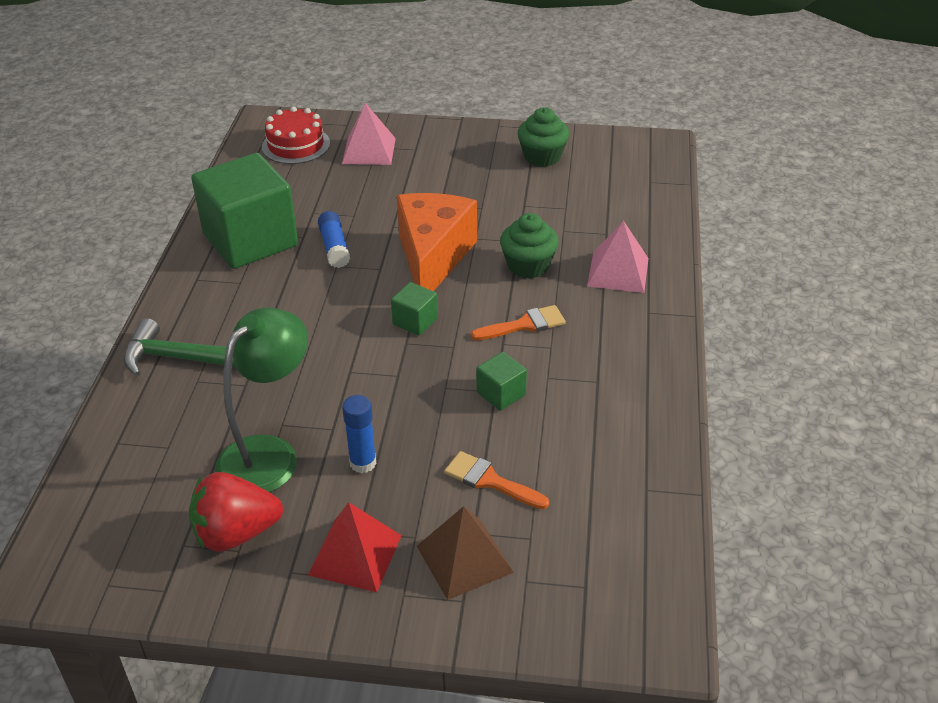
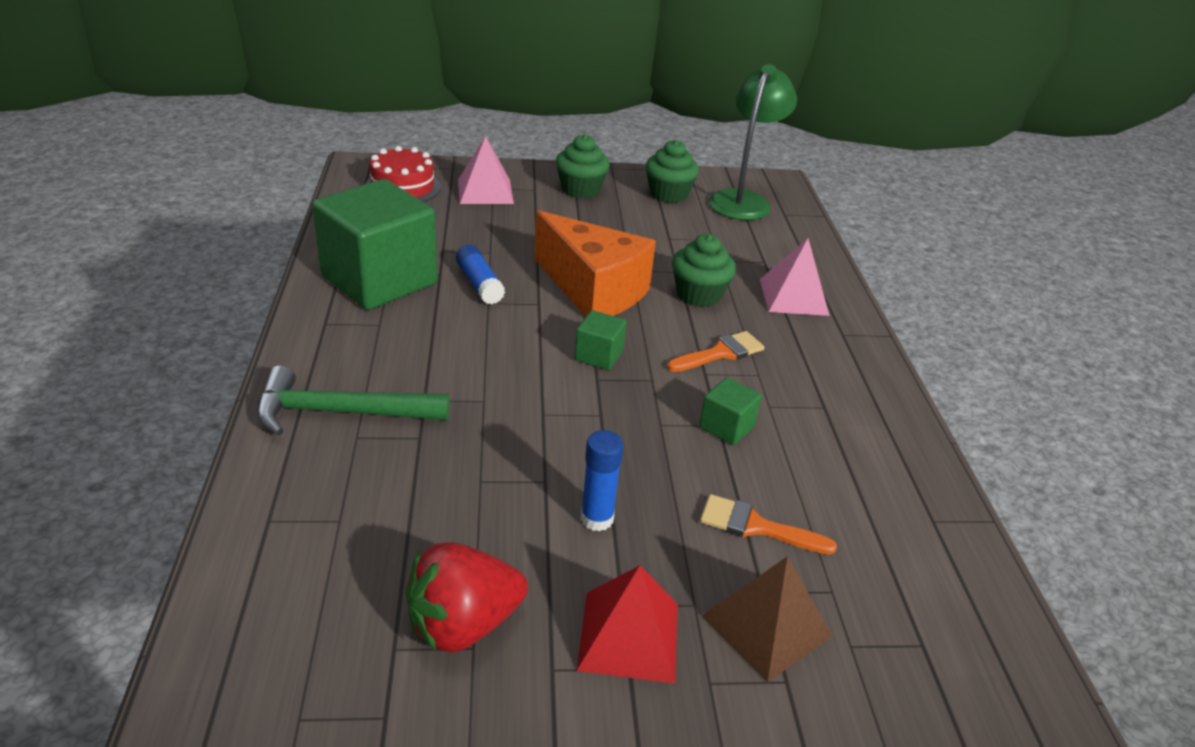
camera: 15 degrees left, 5 degrees down
(269, 454) = (475, 518): green lamp -> green lamp (743, 200)
(433, 257) = (593, 290): orange cheese -> orange cheese turned 135 degrees clockwise
(459, 150) = (580, 189): none -> green cupcake

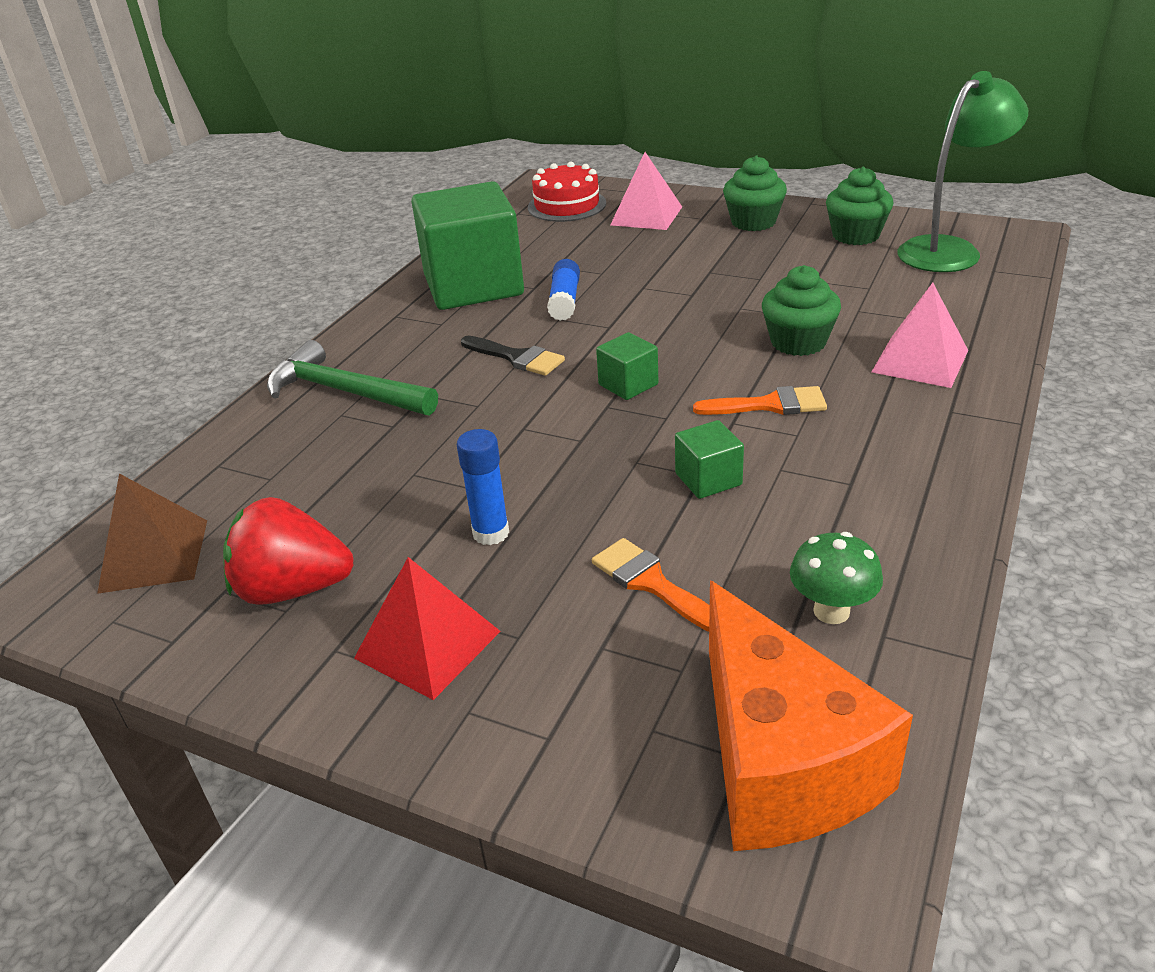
camera: 35 degrees right, 0 degrees up
(481, 347) = (516, 357): none -> black brush
(593, 290) = (678, 322): orange cheese -> orange cheese (780, 761)
(766, 626) = (574, 680): brown pyramid -> brown pyramid (154, 555)
(889, 512) = (831, 611): none -> green mushroom

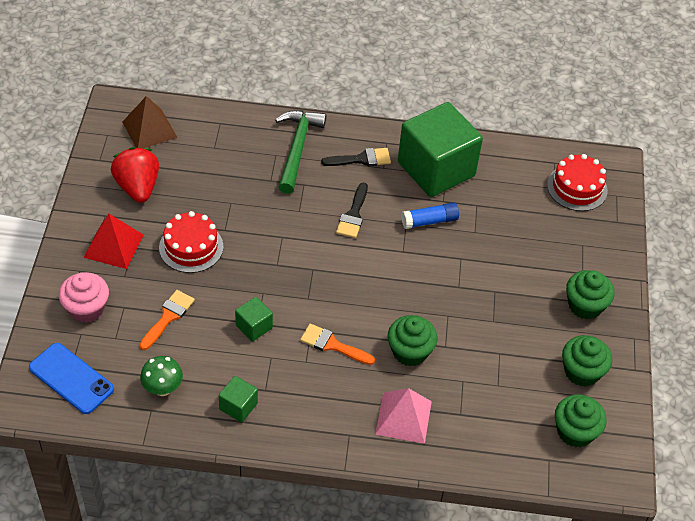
camera: 65 degrees right, 15 degrees up
(412, 339) = (361, 159): none -> black brush
(491, 533) = (191, 247): blue glue stick -> red cake
(584, 710) = (86, 309): none -> pink cupcake
(628, 385) = (337, 274): green cube -> green cube (238, 406)
(646, 215) = (575, 239): pink pyramid -> none
(769, 405) = (332, 345): orange brush -> orange brush turned 135 degrees clockwise
(780, 761) = (71, 378): orange cheese -> blue phone
(949, 250) = (575, 431): green lamp -> green cupcake

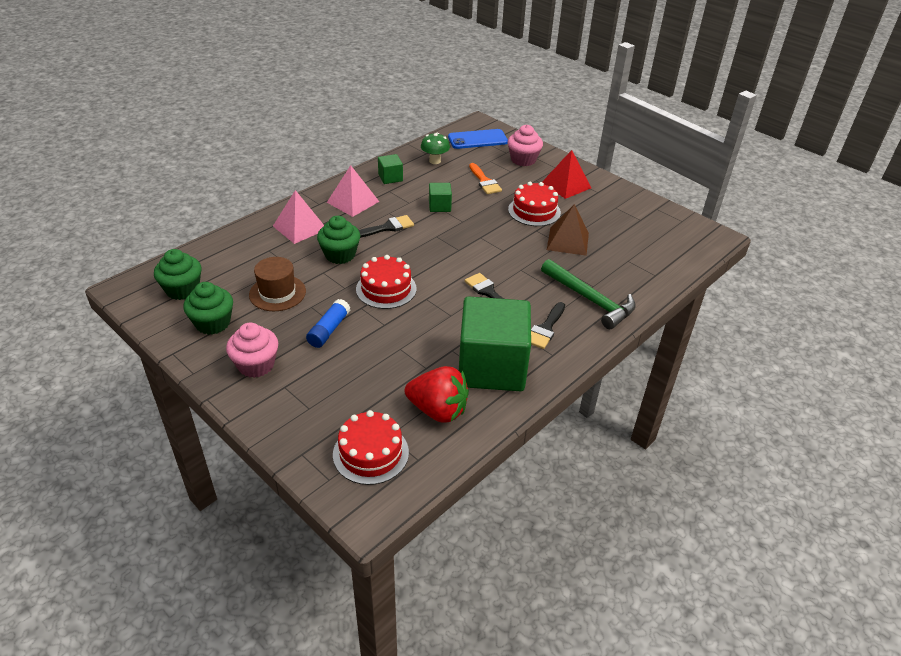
camera: 130 degrees right, 10 degrees down
(138, 187) = (613, 213): red strawberry -> red strawberry (438, 410)
(149, 129) = (673, 240): brown pyramid -> brown pyramid (568, 241)
(317, 406) = (353, 202): none -> pink pyramid
(332, 345) = (387, 227): orange brush -> black brush
(419, 285) = (386, 289): none -> red cake
(429, 221) = (439, 329): blue glue stick -> blue glue stick (329, 330)
(504, 357) = (277, 293): none -> brown hat
(585, 305) = (256, 365): green cupcake -> pink cupcake

